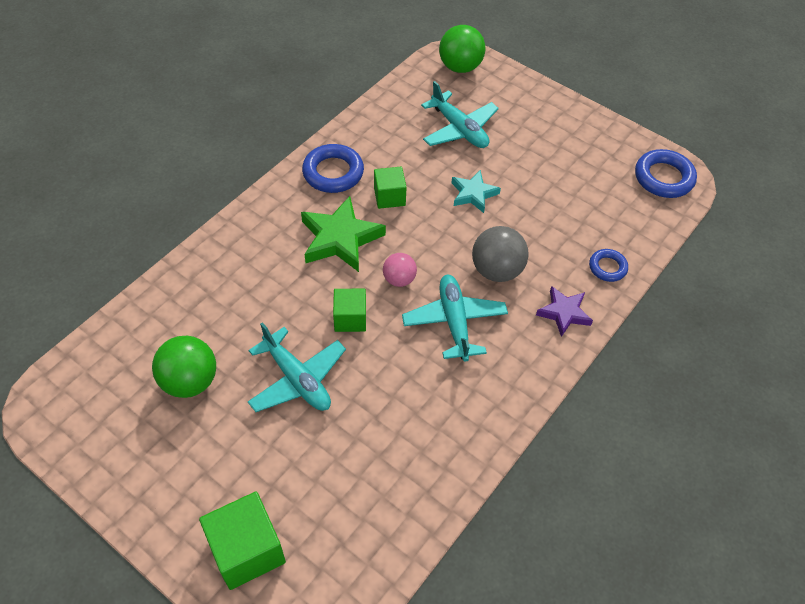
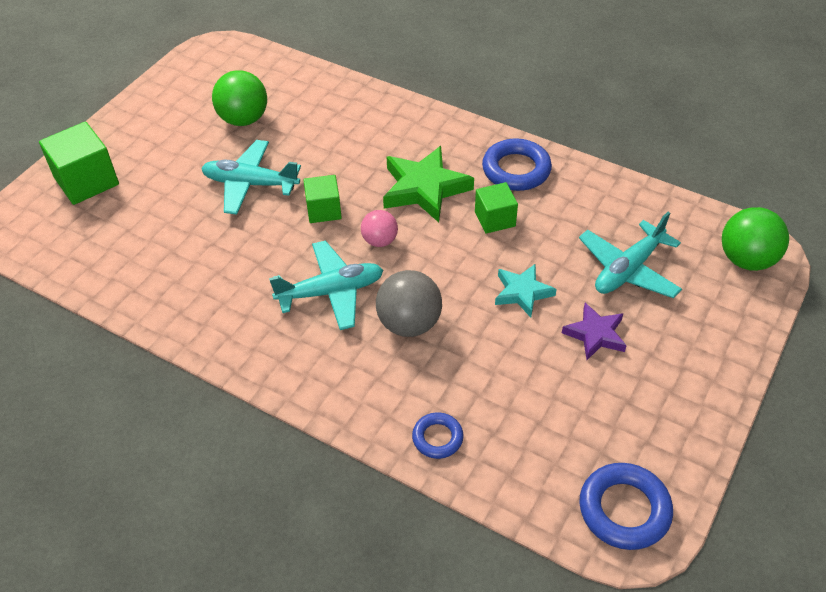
camera: 85 degrees right, 5 degrees down
(297, 379) = (250, 184): turquoise plane -> turquoise plane turned 60 degrees clockwise
(564, 313) = (358, 392): purple star -> purple star (595, 334)

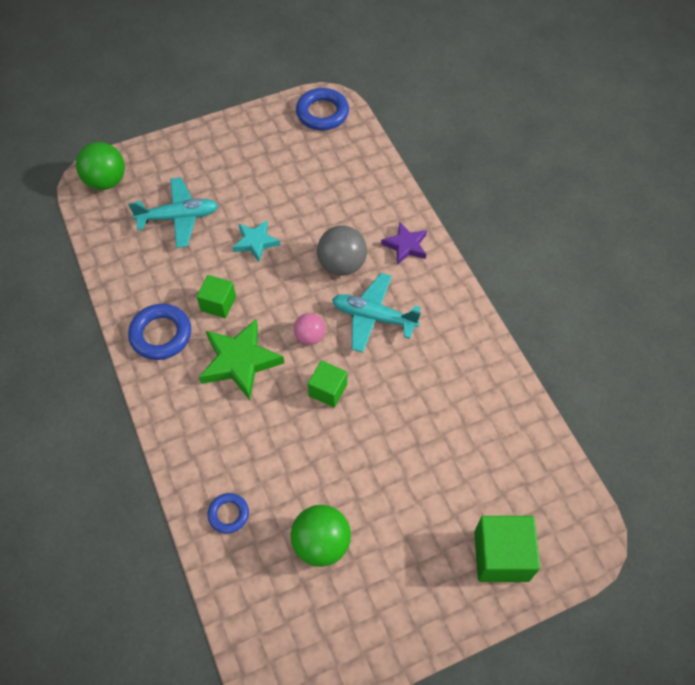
camera: 145 degrees left, 10 degrees up
(250, 184) = (365, 456): turquoise plane -> none
(437, 438) = (382, 193): blue ring -> blue ring (228, 514)
(595, 334) = (242, 193): purple star -> purple star (405, 245)

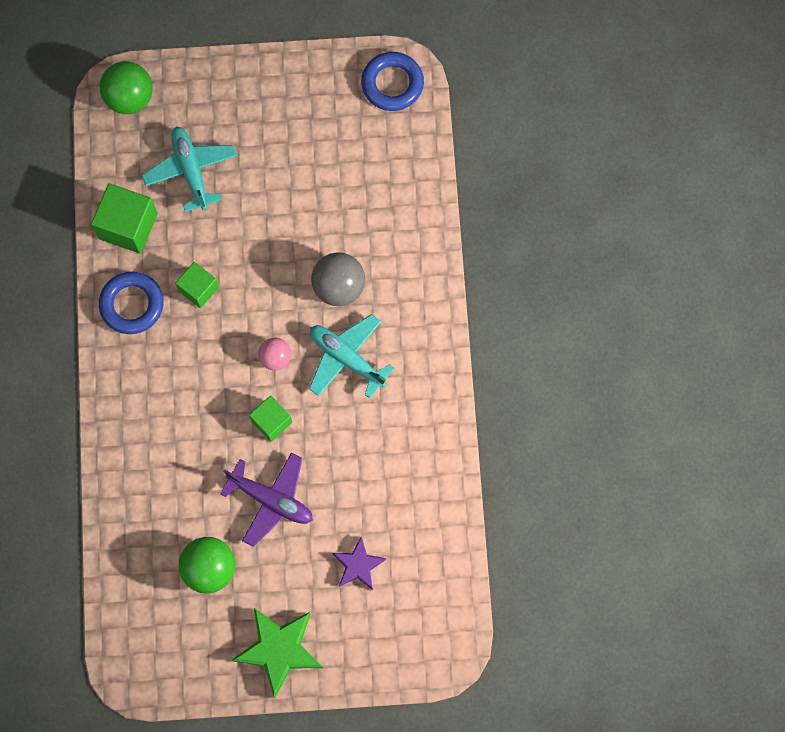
camera: 20 degrees right, 15 degrees up
(178, 217) = (191, 171): turquoise plane -> turquoise plane turned 120 degrees counterclockwise
(228, 514) = (137, 511): blue ring -> none
(240, 361) = (198, 361): green star -> green star (279, 649)
(256, 242) = (260, 229): turquoise star -> none
(355, 458) = (271, 500): none -> purple plane
(405, 245) = (413, 287): purple star -> purple star (358, 565)
(501, 556) = (364, 638): green cube -> green cube (128, 226)

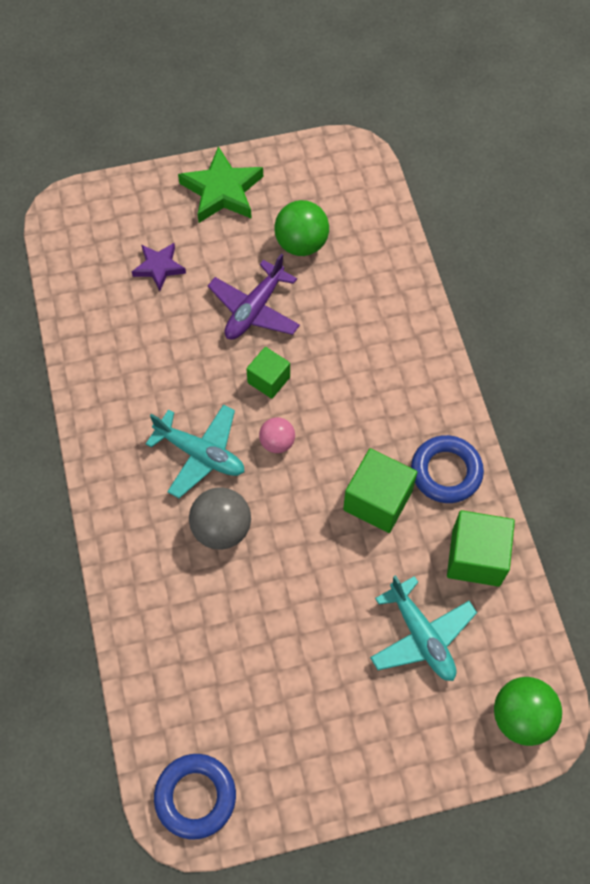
camera: 170 degrees right, 10 degrees down
(198, 289) = (377, 500): green cube -> green cube, size x1.60
(271, 500) = (254, 309): purple plane -> purple plane turned 75 degrees counterclockwise

